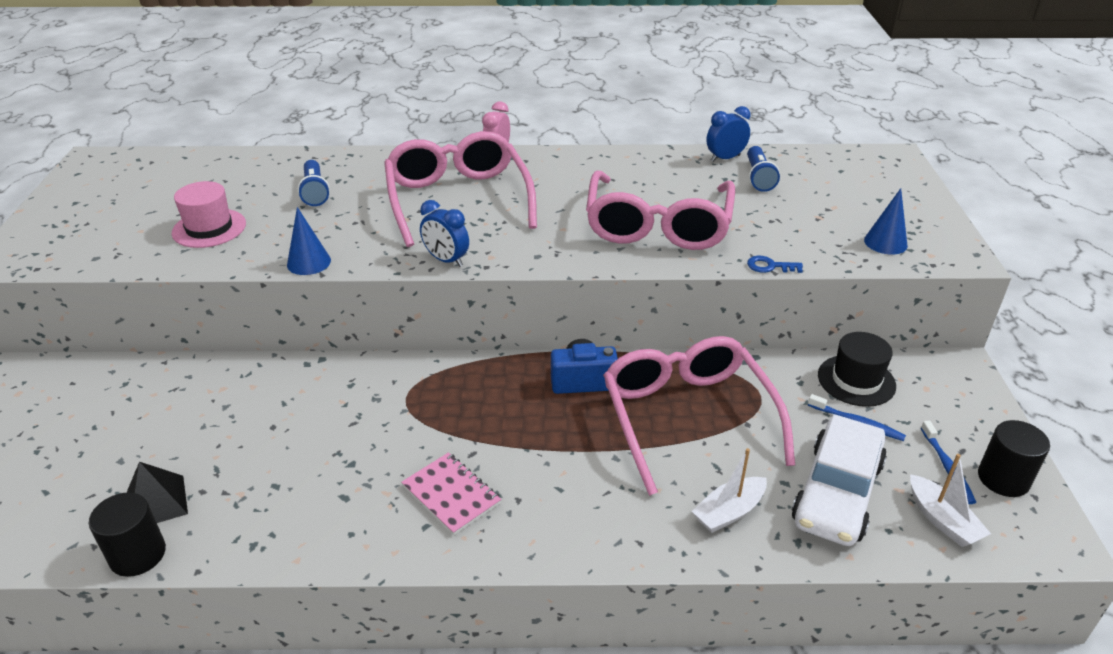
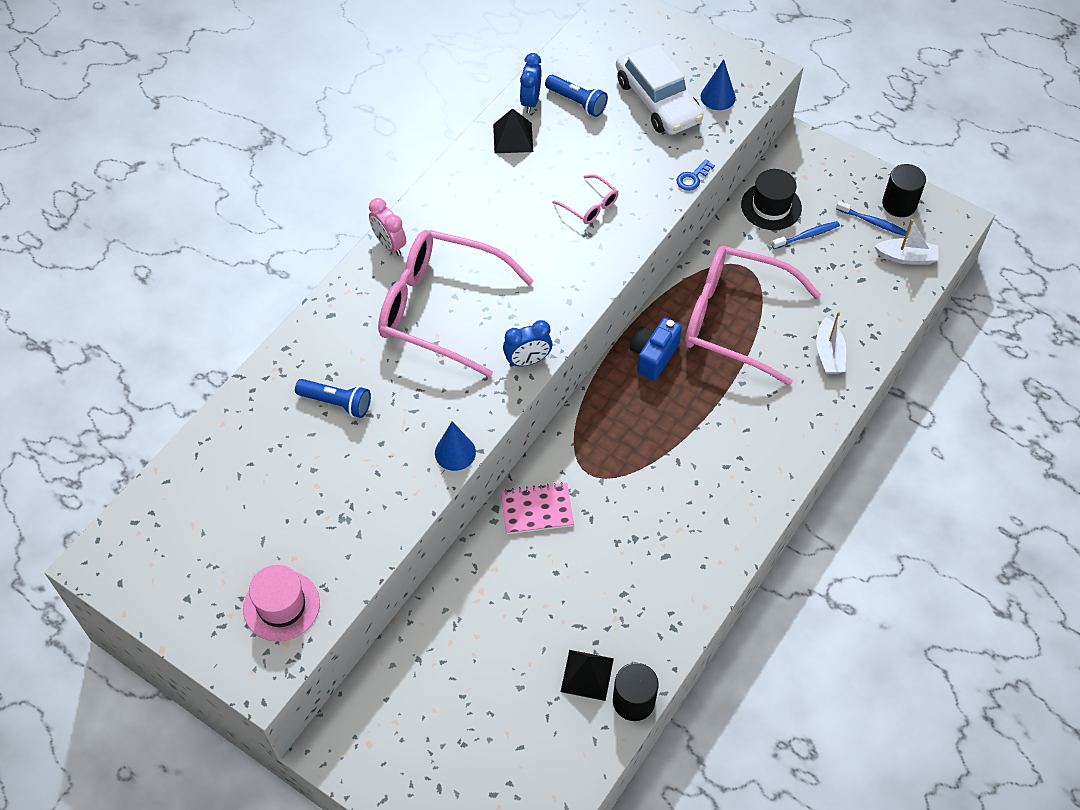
camera: 55 degrees left, 20 degrees up
(209, 228) = (335, 504): pink hat -> pink hat (281, 606)
(451, 495) = (708, 492): pink notebook -> pink notebook (537, 509)
(658, 226) = (590, 206): pink glasses -> pink glasses, size x0.41
(676, 165) = (513, 138): none -> black pyramid
(836, 492) = (852, 290): white car -> white car (657, 101)

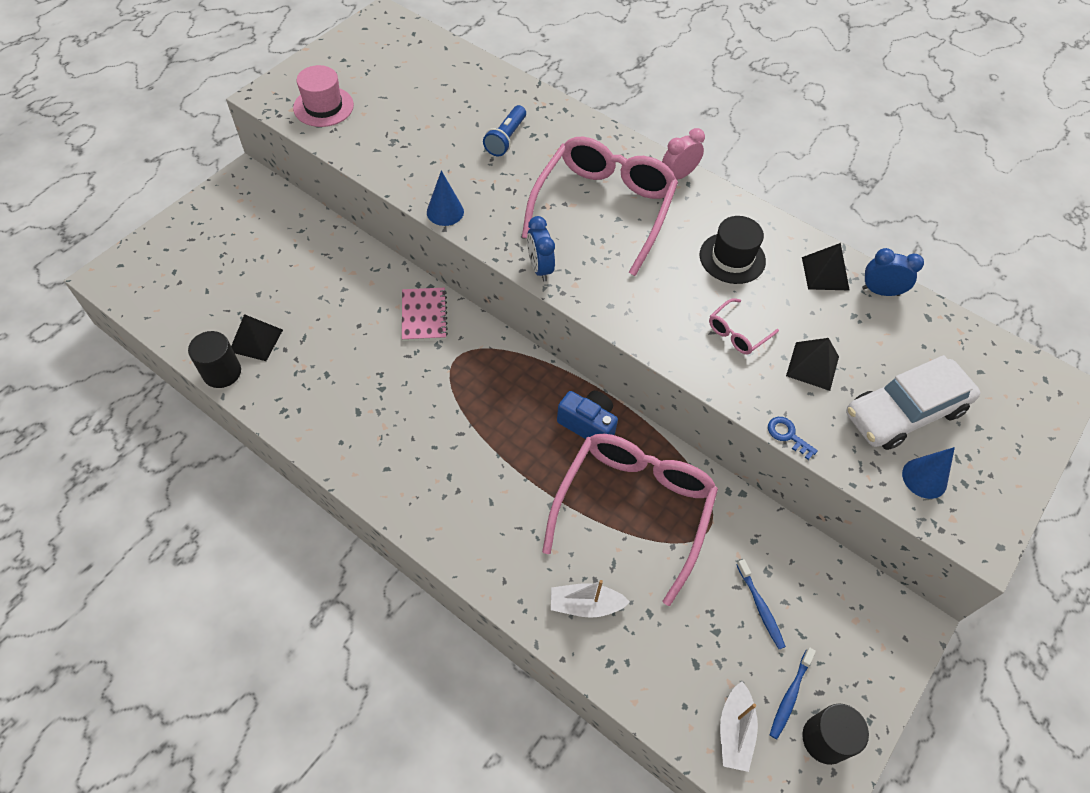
camera: 90 degrees right, 0 degrees up
(577, 102) = (887, 333): blue flashlight -> none
(619, 156) = (812, 366): none -> black pyramid
(771, 206) = (802, 571): black hat -> black hat (732, 258)

